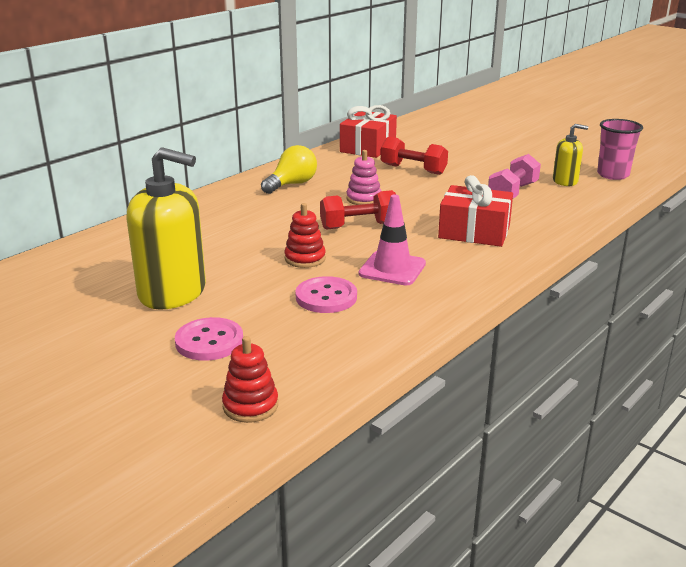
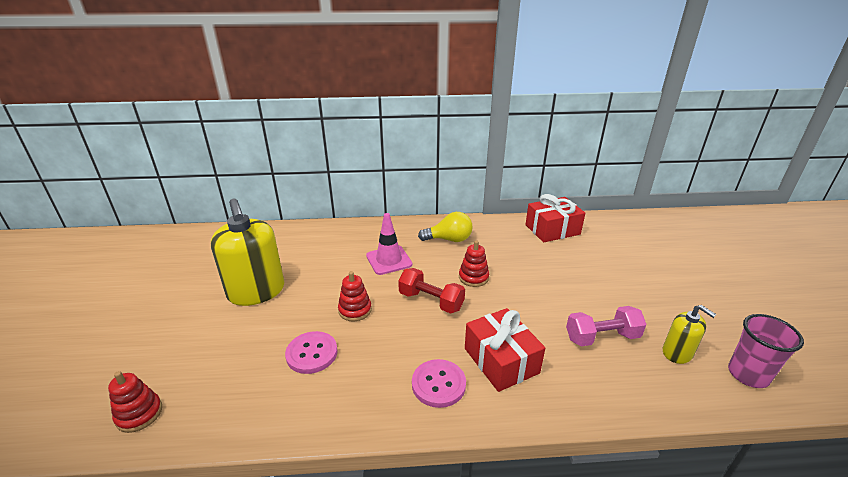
camera: 45 degrees right, 5 degrees up
(209, 341) = (208, 344): pink button -> pink button (438, 384)
(364, 199) = (473, 277): pink stacking toy -> red stacking toy
(392, 269) = (387, 357): pink traffic cone -> pink traffic cone (389, 260)
(413, 169) = (553, 267): red dumbbell -> none

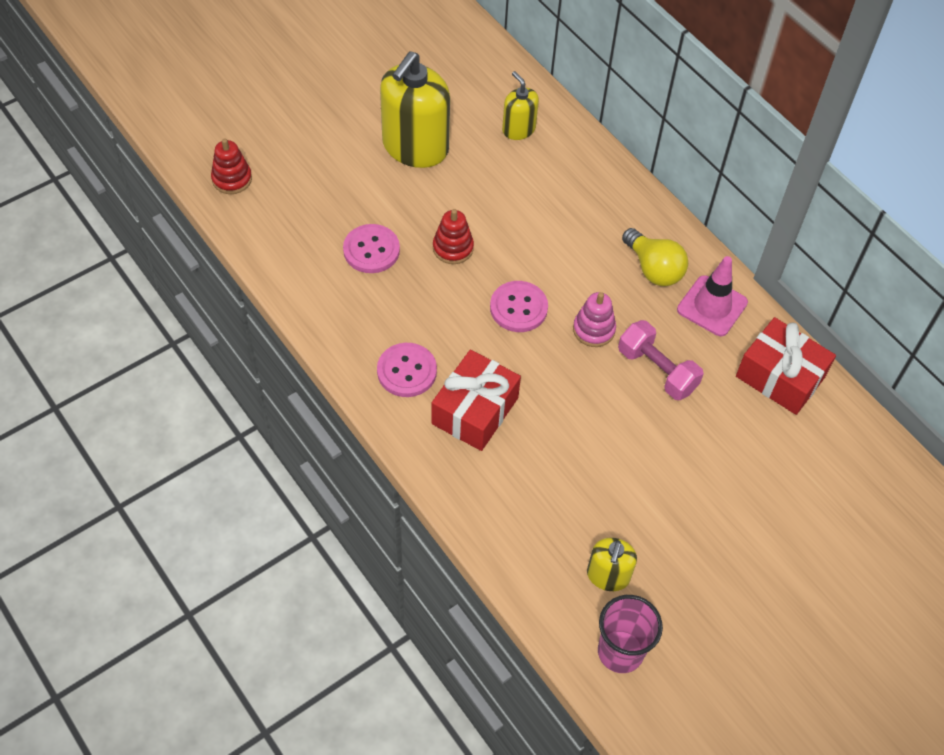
camera: 55 degrees right, 25 degrees up
(301, 245) = (518, 129): none -> yellow soap dispenser
(389, 260) = (559, 230): pink traffic cone -> pink traffic cone (712, 306)
(431, 301) = (518, 308): red dumbbell -> pink button
(473, 277) = (594, 329): red stacking toy -> pink stacking toy
(602, 337) = (580, 494): pink dumbbell -> pink dumbbell (657, 370)

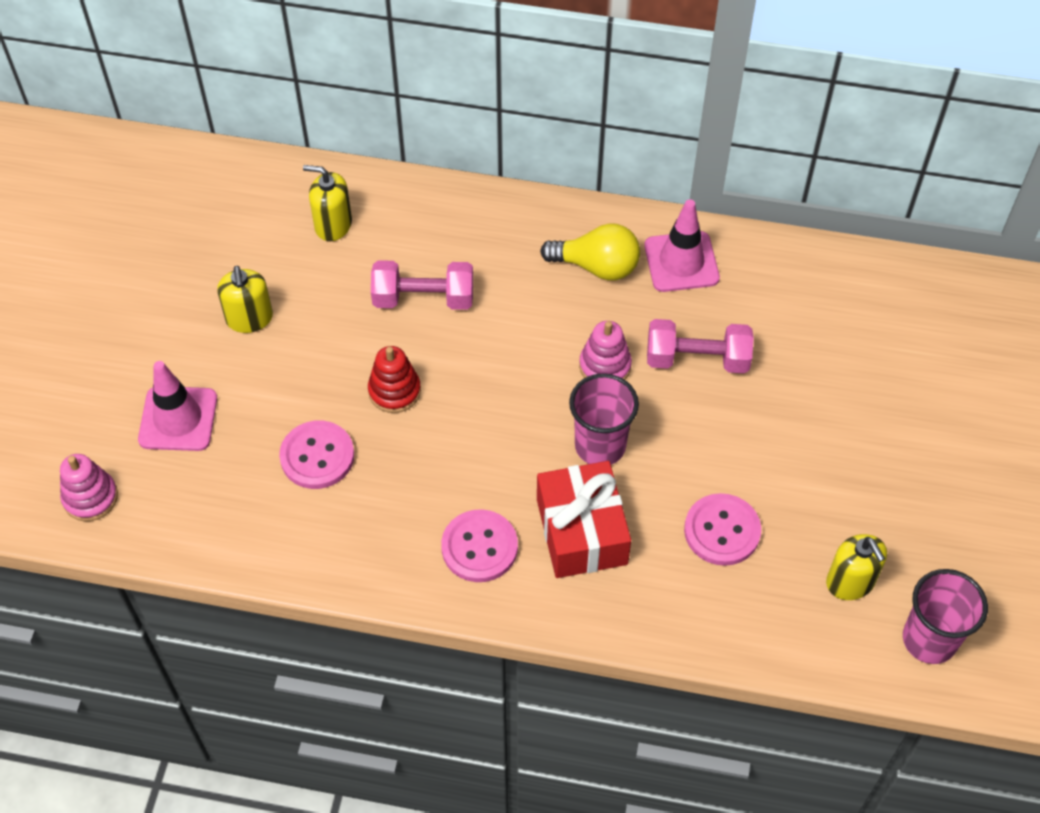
camera: 40 degrees left, 0 degrees up
(232, 179) = (90, 497): red stacking toy -> pink stacking toy
(319, 172) = (178, 419): none -> pink traffic cone
(415, 147) = (249, 318): yellow soap dispenser -> yellow soap dispenser, size x0.52
(518, 308) = (517, 400): pink button -> pink button (722, 531)
(526, 209) = (423, 298): none -> pink dumbbell
(539, 372) = (600, 446): none -> pink cup
(780, 376) = (800, 281): red gift -> none

